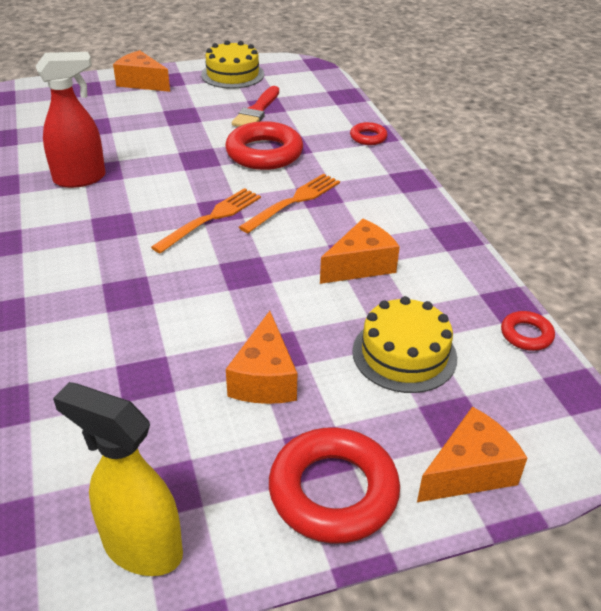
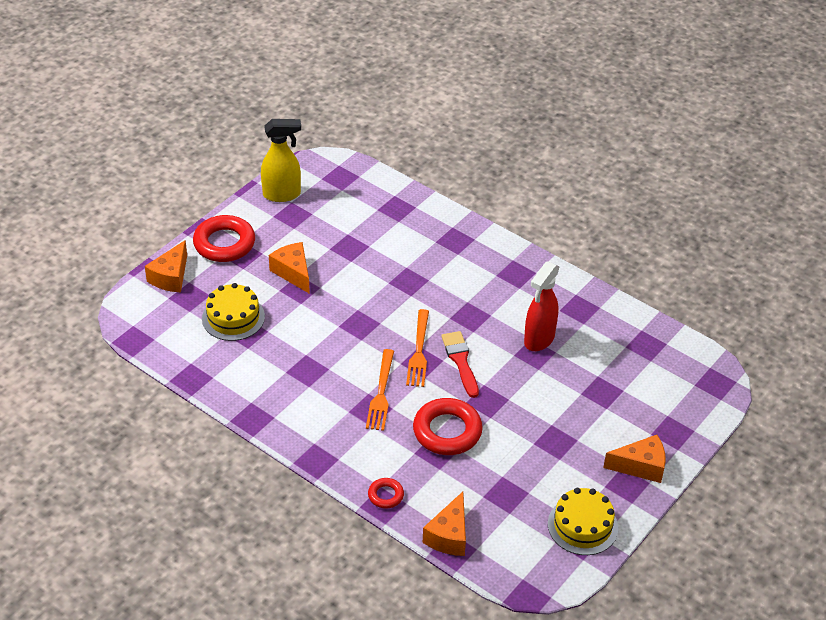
camera: 145 degrees right, 5 degrees up
(257, 111) = (505, 481): red brush -> red brush (460, 361)
(360, 265) = (296, 362): orange cheese -> orange cheese (449, 535)
(526, 335) = (173, 361): red ring -> none

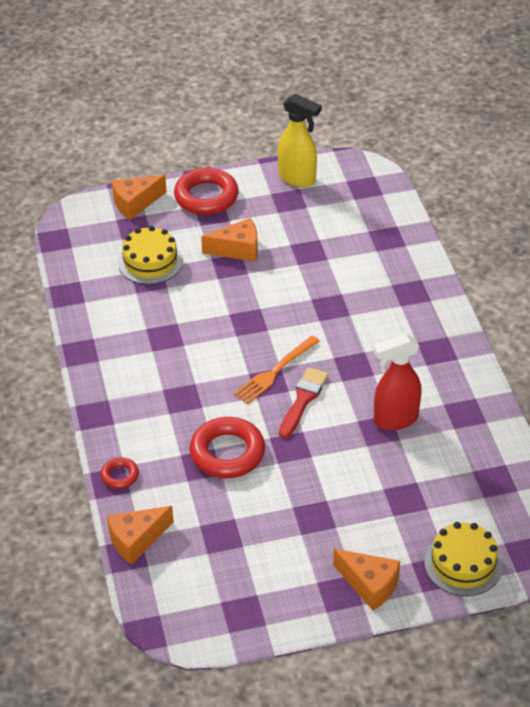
camera: 40 degrees right, 0 degrees up
(293, 273) = (237, 249): orange cheese -> orange cheese turned 75 degrees clockwise
(381, 394) = (204, 390): orange fork -> none
(582, 526) = (259, 603): yellow cake -> yellow cake (463, 564)

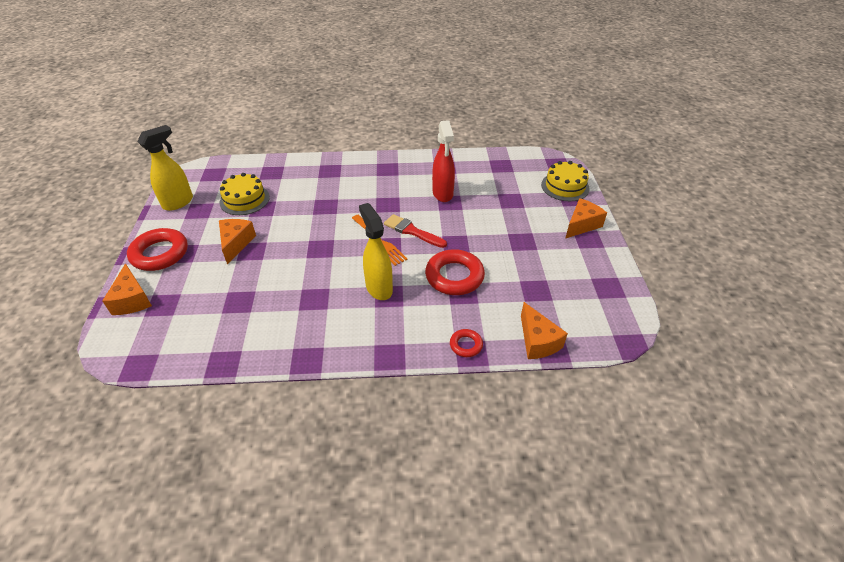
camera: 80 degrees left, 0 degrees up
(150, 262) = (216, 298): yellow cake -> yellow cake (244, 200)
(192, 387) = (379, 288): none -> yellow spray bottle

